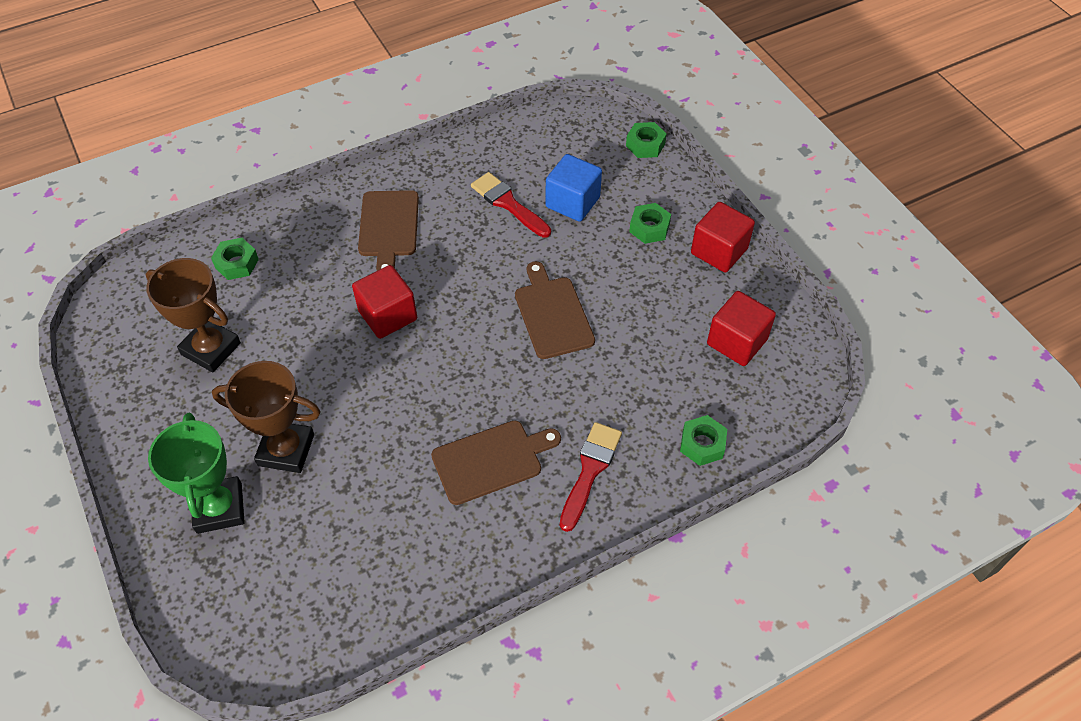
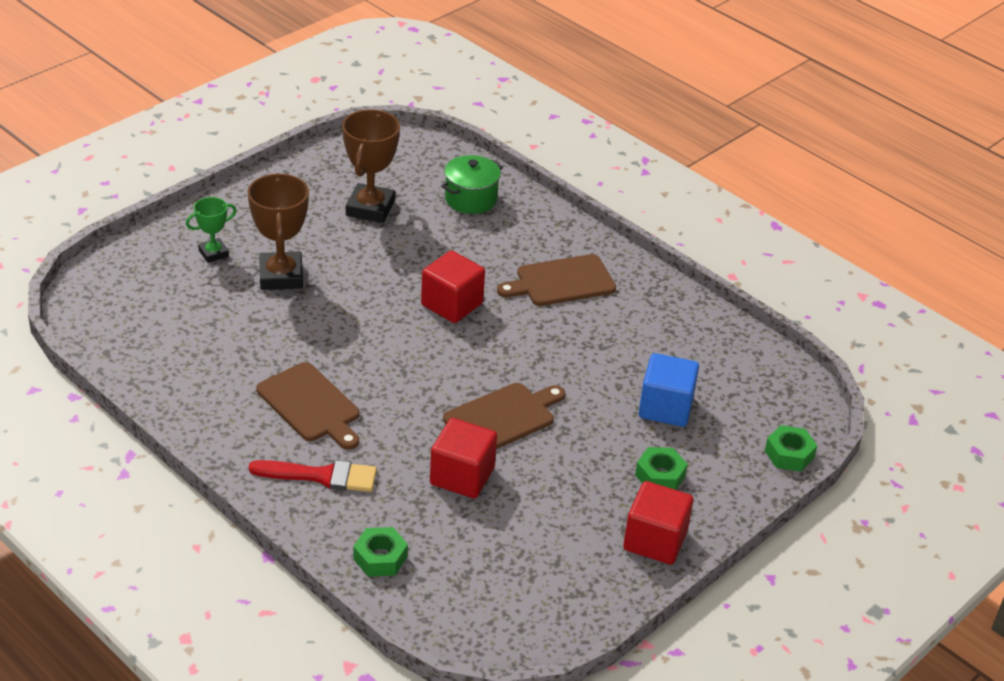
camera: 70 degrees right, 15 degrees down
(219, 508) = (213, 253): green trophy -> green trophy, size x0.56
(237, 263) = (471, 199): green nut -> green pot
(508, 204) = (637, 359): red brush -> none
(737, 342) = (528, 571): red cube -> red cube (462, 476)

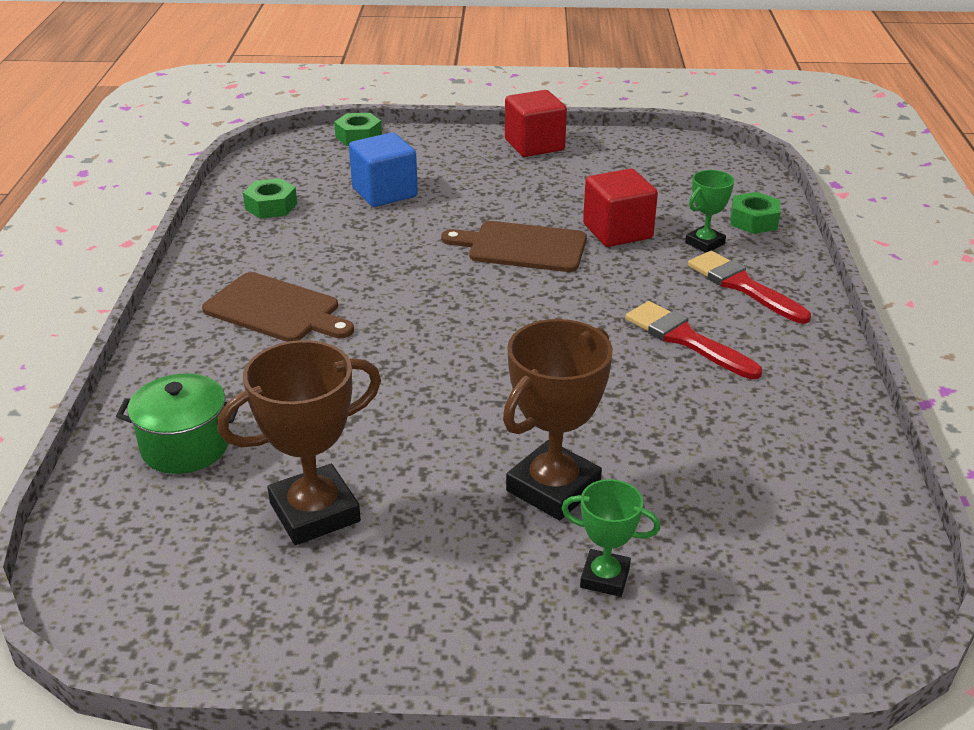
camera: 130 degrees left, 5 degrees down
(311, 405) = (686, 339): brown cutting board -> red brush
(389, 505) = (705, 243): none -> green trophy
(452, 304) = (413, 349): red cube -> none
(660, 476) = (467, 166): green nut -> green nut (271, 206)

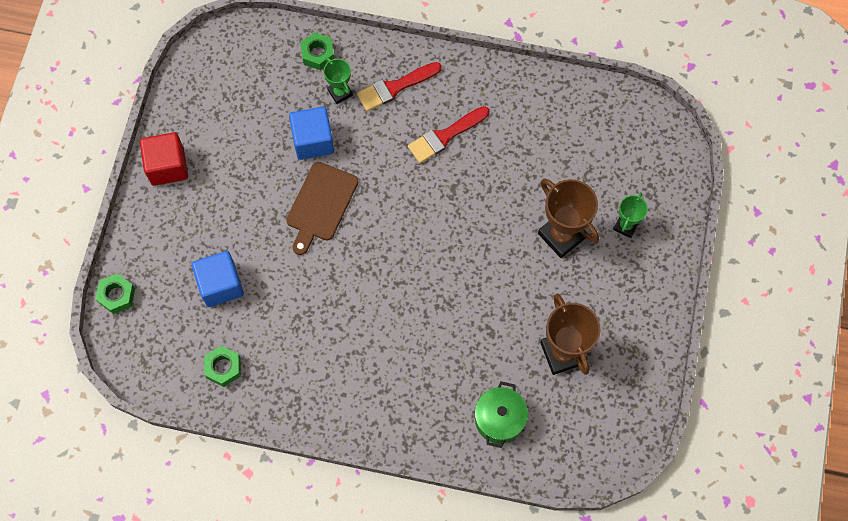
camera: 80 degrees left, 35 degrees up
(276, 309) = (367, 367): brown cutting board -> none
(617, 231) = (313, 141): red cube -> blue cube

